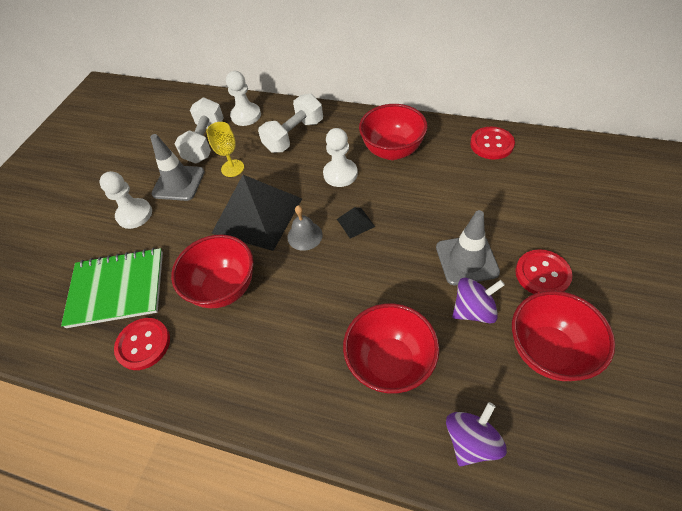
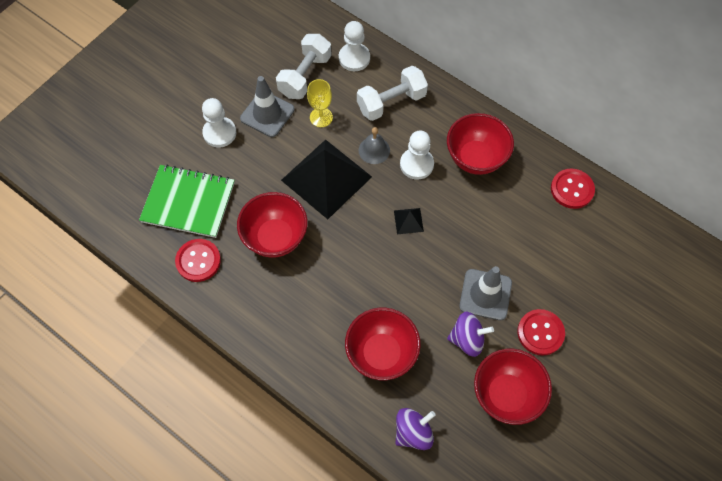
camera: 15 degrees right, 10 degrees up
(305, 236) = (359, 216): grey bell -> grey bell (374, 150)

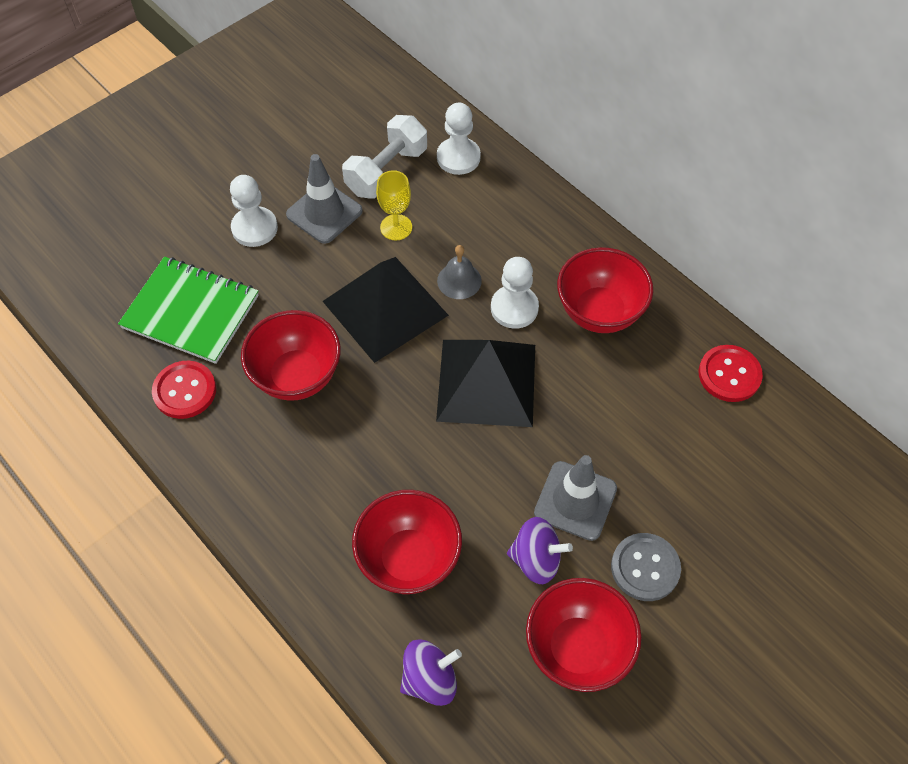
camera: 10 degrees right, 5 degrees down
(391, 102) = (497, 222): white dumbbell -> none
(408, 221) = (486, 382): black pyramid -> black pyramid, size x2.48
(540, 333) = (645, 568): red button -> grey button

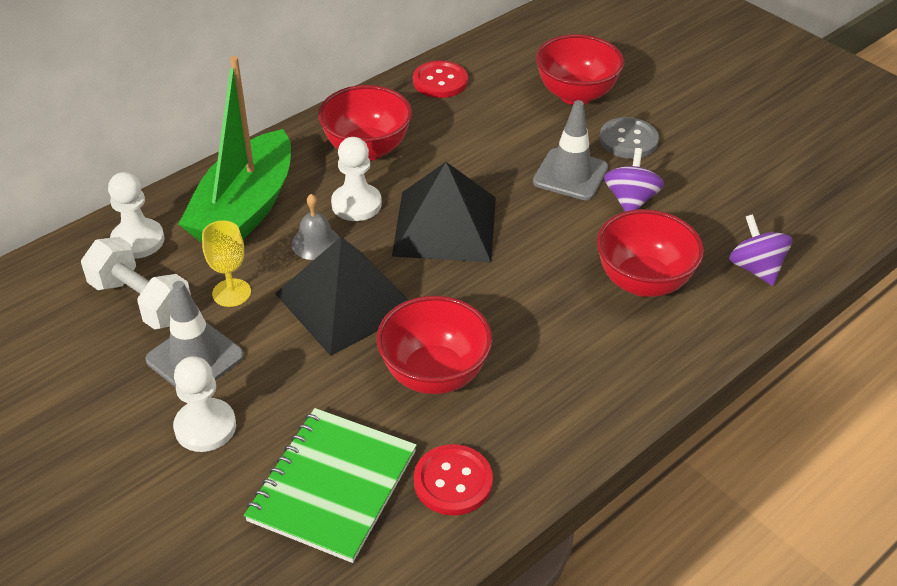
camera: 90 degrees left, 15 degrees down
(502, 225) = (245, 209): none -> green boat
(577, 648) = (706, 181): red bowl -> red bowl (576, 95)

